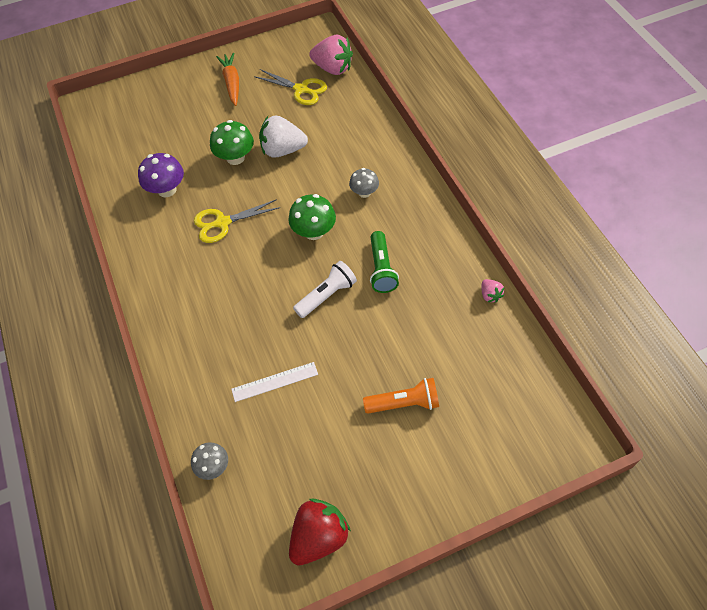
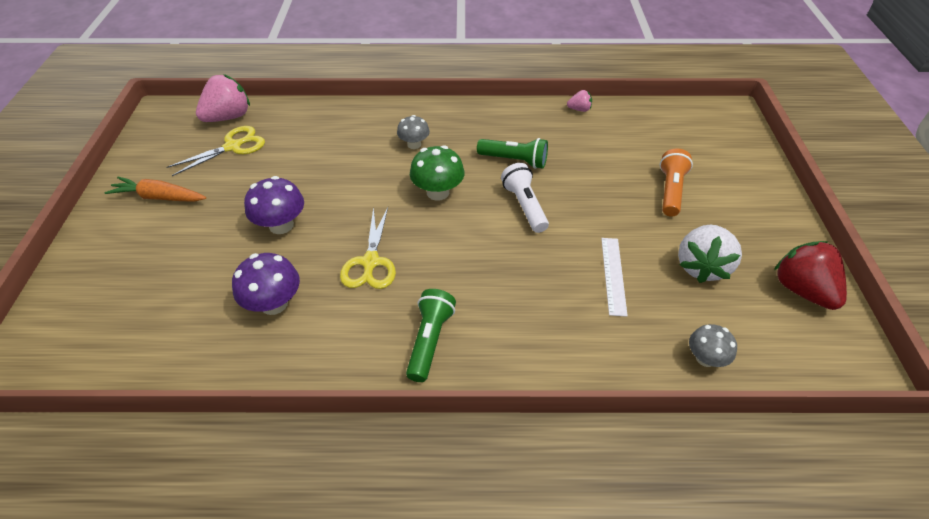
camera: 70 degrees left, 10 degrees down
(168, 285) = (430, 340): none -> green flashlight
(235, 158) = (281, 225): green mushroom -> purple mushroom
(283, 150) = (306, 184): white strawberry -> white strawberry (701, 266)

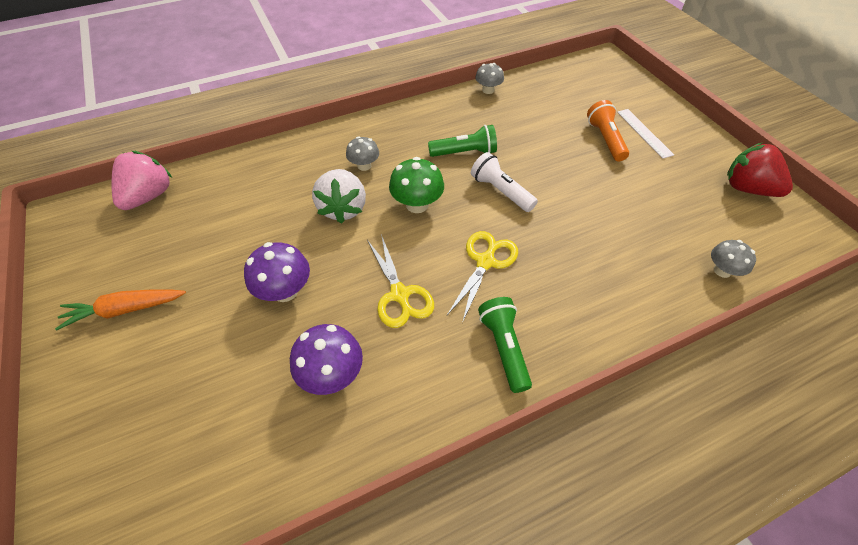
camera: 25 degrees left, 5 degrees up
(233, 146) = (175, 226): yellow scissors -> yellow scissors (485, 261)
(579, 109) = (488, 90): pink strawberry -> grey mushroom
(613, 275) = (611, 227): white ruler -> white ruler (644, 133)
(701, 266) = (669, 195): white strawberry -> white strawberry (343, 208)

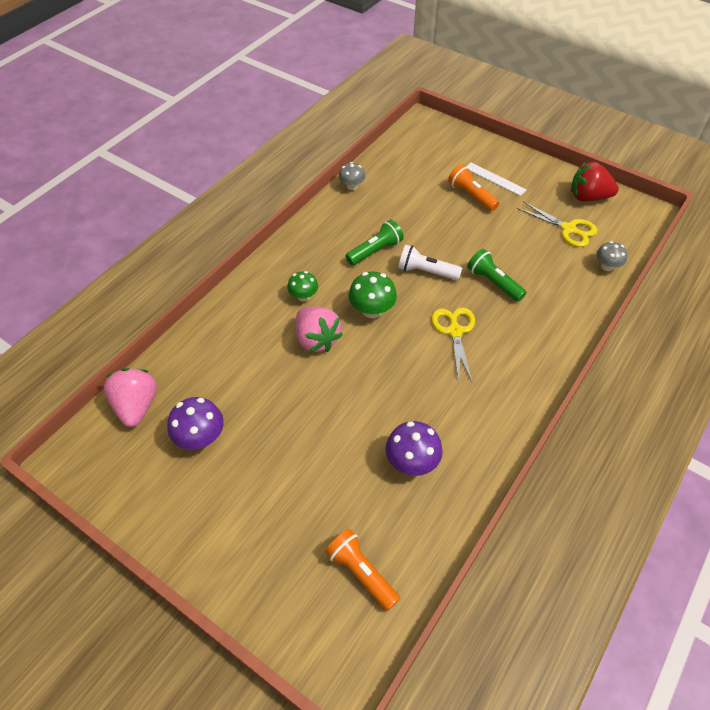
camera: 30 degrees left, 0 degrees up
(125, 310) = (211, 502): orange carrot -> none
(183, 464) = (361, 572): none -> orange flashlight
(285, 291) = (327, 423): purple mushroom -> purple mushroom (200, 437)
(343, 208) = (316, 339): white strawberry -> pink strawberry
(364, 166) = (303, 296): grey mushroom -> green mushroom
(400, 295) = (414, 384): yellow scissors -> yellow scissors (568, 229)
(504, 347) = (510, 385): green flashlight -> green flashlight (493, 282)

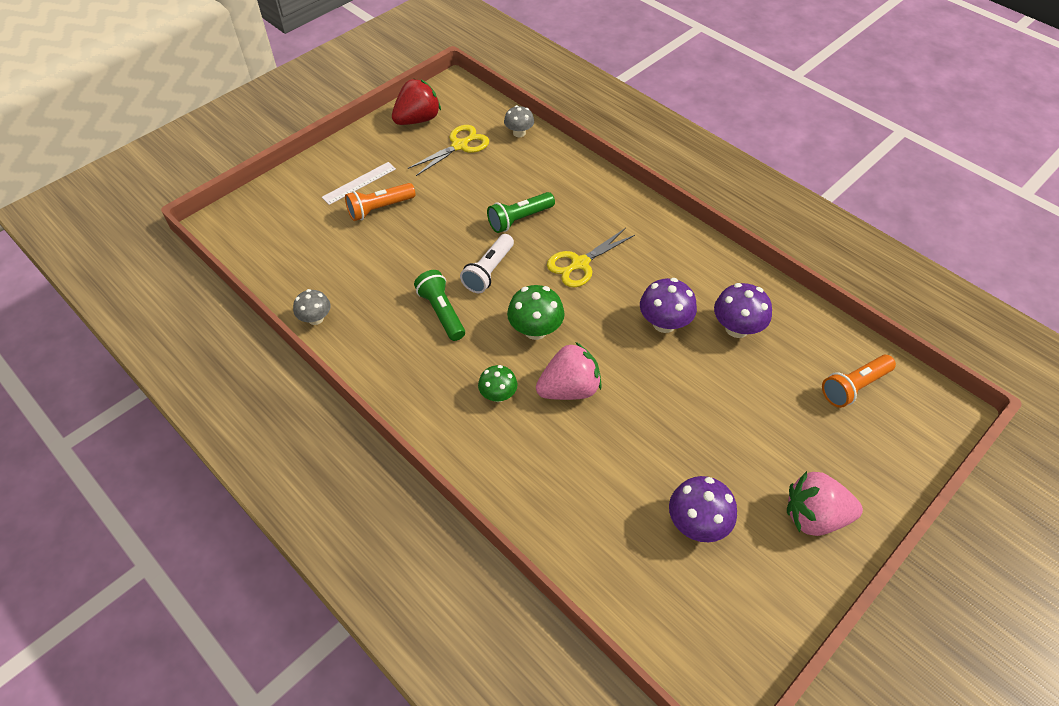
camera: 80 degrees left, 0 degrees up
(136, 406) = (644, 600): pink strawberry -> pink strawberry (814, 516)
(402, 401) = (664, 323): none -> purple mushroom
(454, 331) = (580, 264): yellow scissors -> yellow scissors turned 45 degrees counterclockwise
(588, 197) = (418, 119): red strawberry -> red strawberry turned 150 degrees counterclockwise

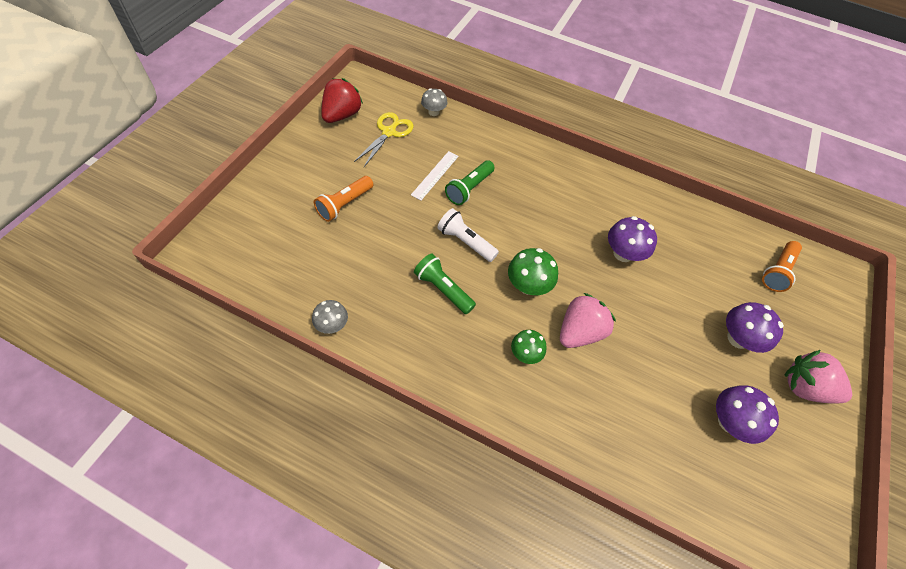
camera: 25 degrees left, 5 degrees up
(359, 183) = (315, 184): white ruler -> white ruler (435, 175)
(488, 271) = (465, 241): white flashlight -> white flashlight turned 120 degrees clockwise
(580, 264) = (535, 217): yellow scissors -> none
(737, 328) = (676, 244): purple mushroom -> purple mushroom (738, 338)
(814, 516) = (804, 387): pink strawberry -> pink strawberry turned 45 degrees clockwise

